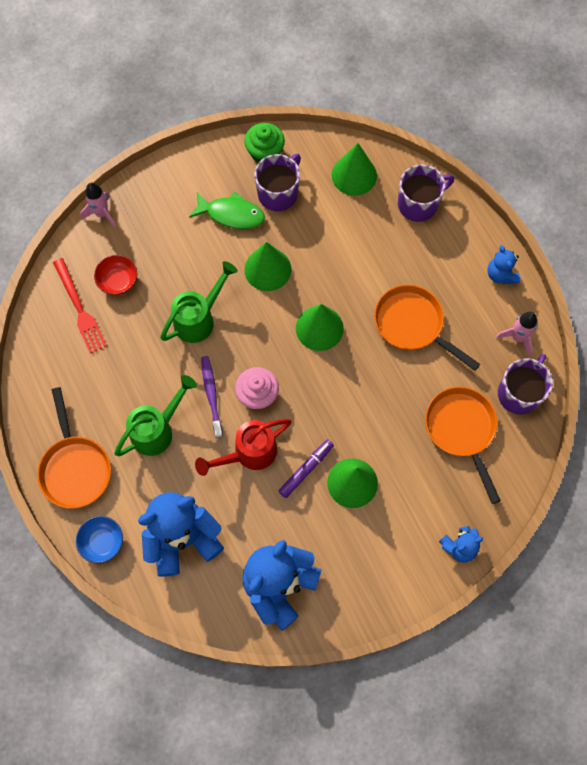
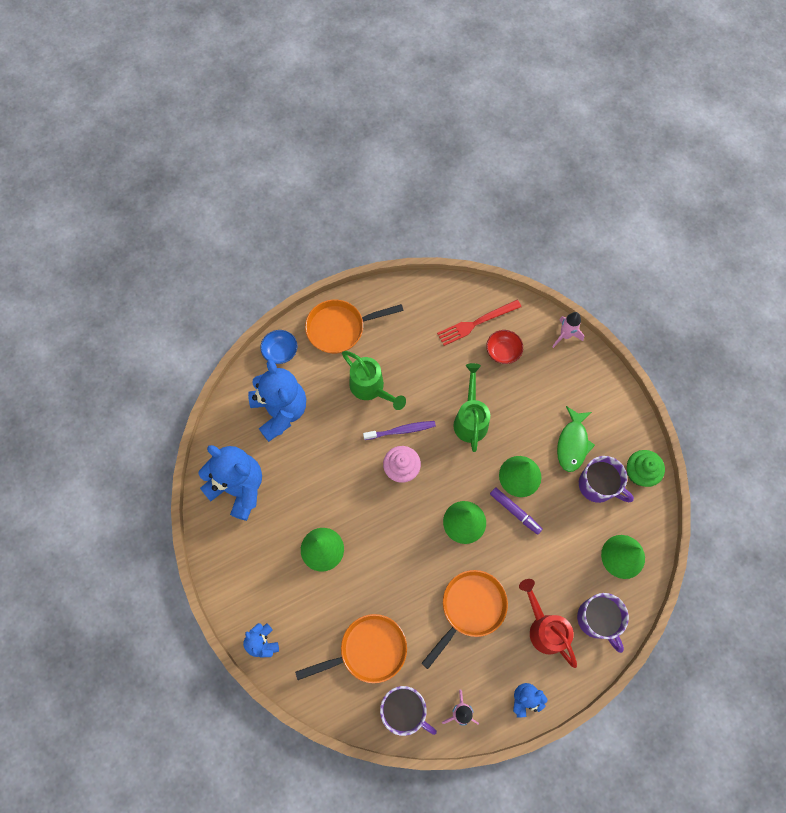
camera: 90 degrees right, 0 degrees up
(199, 318) = (470, 419): green watering can -> green watering can turned 135 degrees counterclockwise
(248, 453) = (349, 461): red watering can -> red watering can (544, 627)
(306, 469) = (334, 509): purple marker -> purple marker (515, 511)

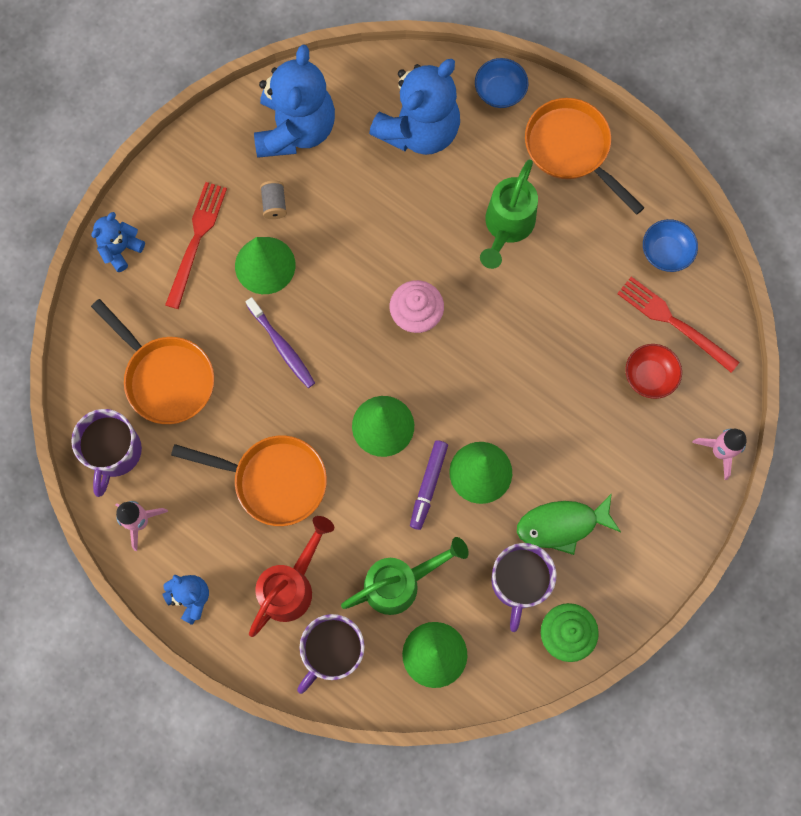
camera: 65 degrees right, 5 degrees up
(282, 587) = (196, 240): none -> red fork
(283, 524) = (274, 204): none -> grey spool
(401, 430) = (468, 291): purple toothbrush -> purple toothbrush (282, 346)
(431, 307) = (666, 252): none -> blue bowl
(470, 419) = (529, 374): green watering can -> green watering can (400, 583)

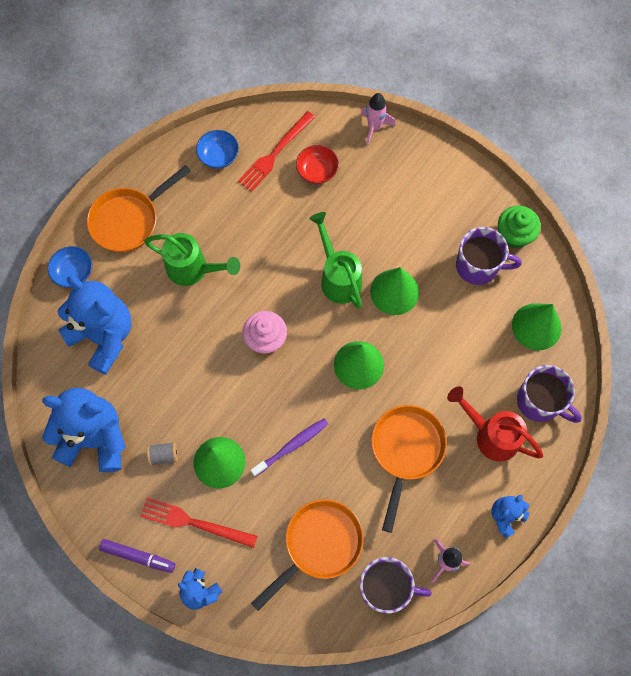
camera: 90 degrees left, 5 degrees down
(400, 583) = (483, 351): green watering can -> green watering can (338, 277)
(428, 486) = (406, 330): purple marker -> purple marker (138, 556)
(562, 525) = (433, 235): green fish -> none

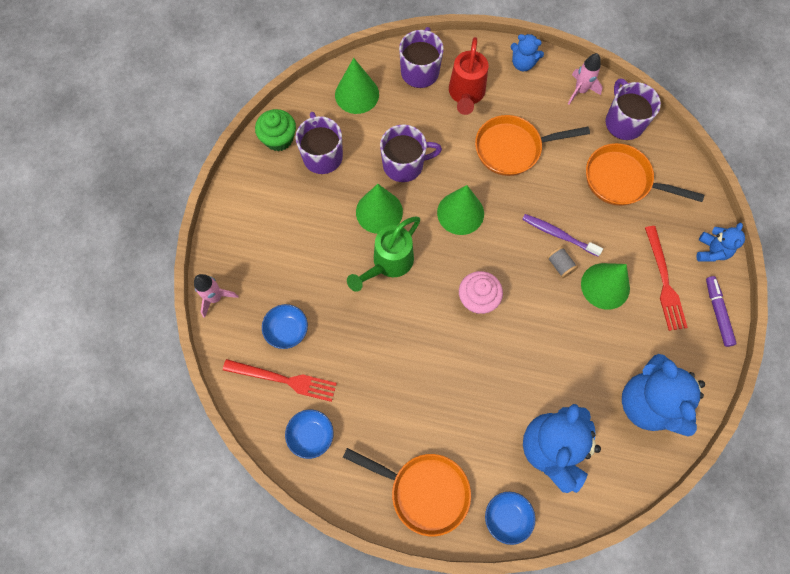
camera: 115 degrees left, 0 degrees up
(164, 455) = (627, 334): grey spool -> grey spool (560, 265)
(193, 270) = (444, 397): green watering can -> none
(317, 171) = (287, 330): red bowl -> blue bowl
(435, 336) = (404, 164): none -> purple mug

